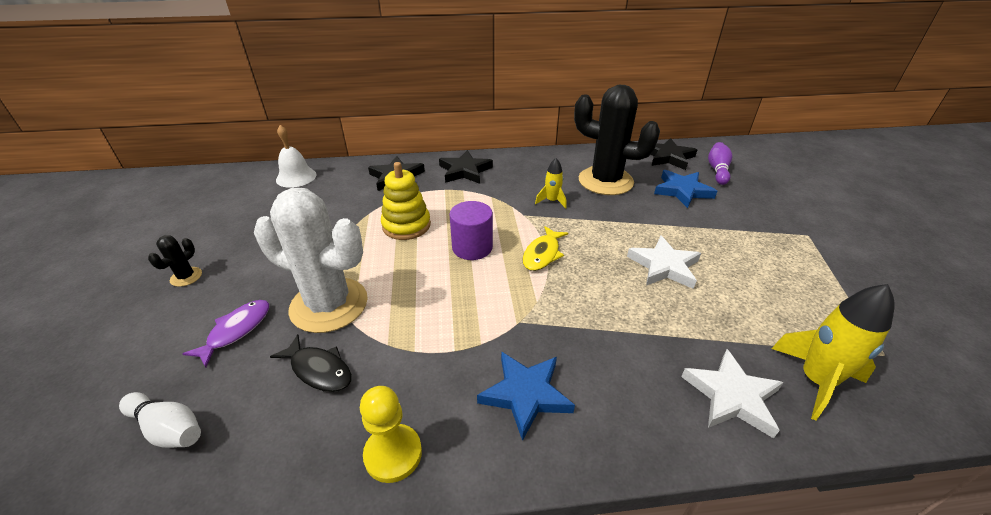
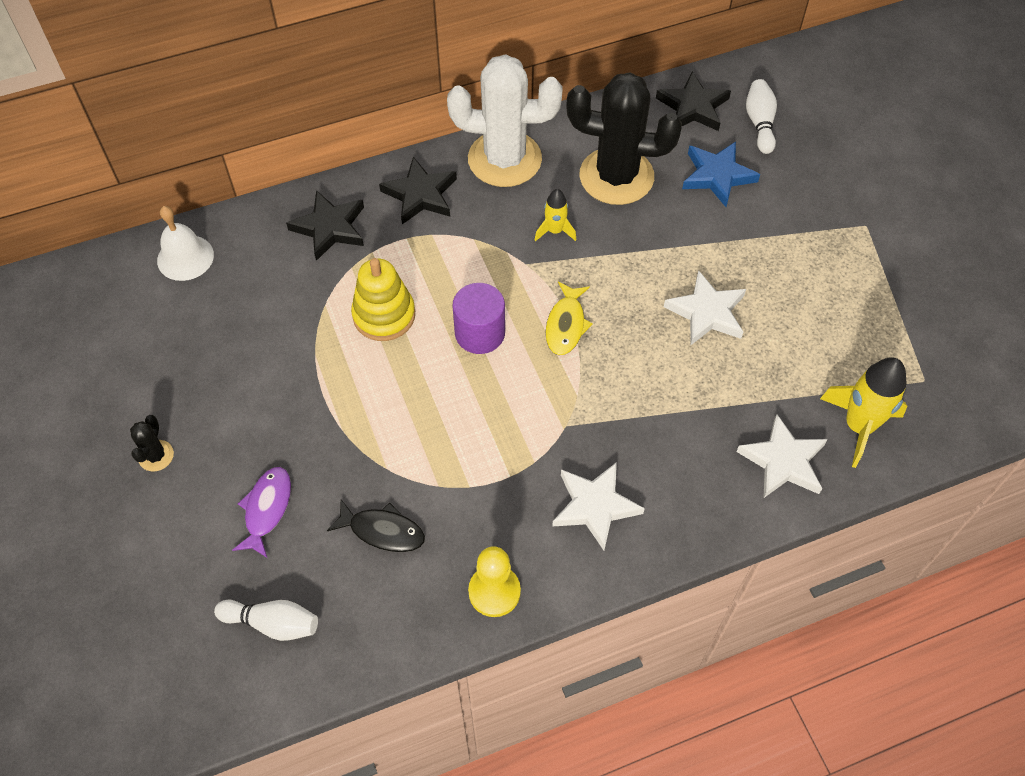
camera: 15 degrees left, 20 degrees up
(329, 305) = (350, 453): white cactus -> white cactus (504, 159)
(526, 394) = (595, 506): blue star -> white star
(717, 170) = (760, 123): purple bowling pin -> white bowling pin

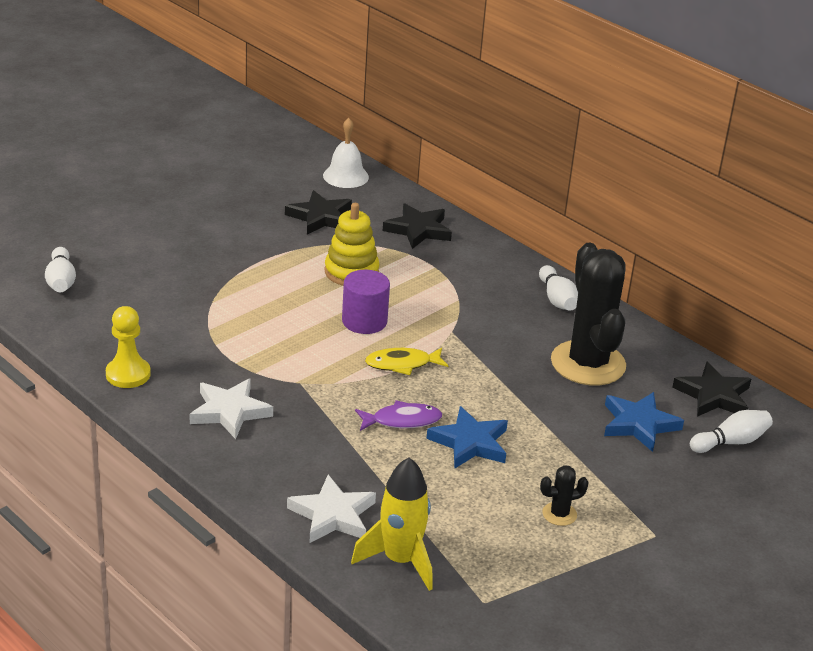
camera: 65 degrees right, 25 degrees down
(156, 456) = (171, 204): black cactus -> black cactus (559, 514)
(267, 509) = (151, 258): purple fish -> purple fish (402, 421)
(383, 531) = (156, 312): black fish -> none
(420, 195) = (484, 264): black star -> black star (320, 217)
(504, 159) = (557, 299): white cactus -> white bowling pin
(555, 231) = (499, 340): yellow rocket -> none
(706, 312) = (470, 443): white star -> blue star

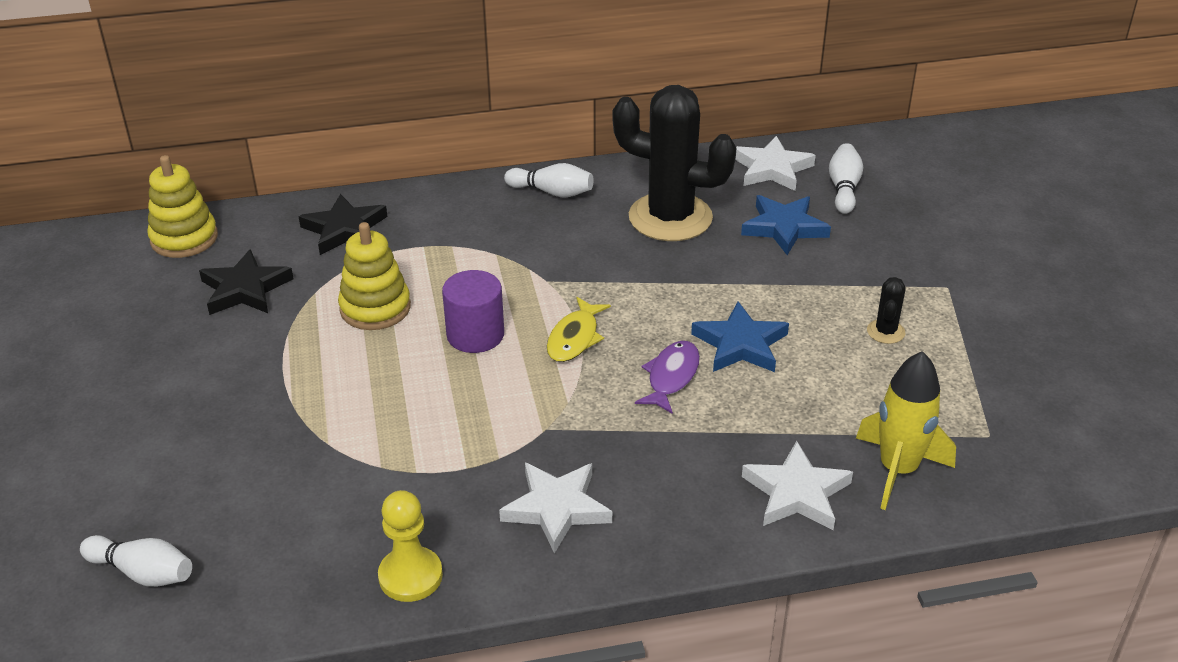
camera: 55 degrees left, 5 degrees up
(345, 176) = (184, 238): white bell -> yellow stacking toy
(713, 395) = (772, 169): black star -> white star

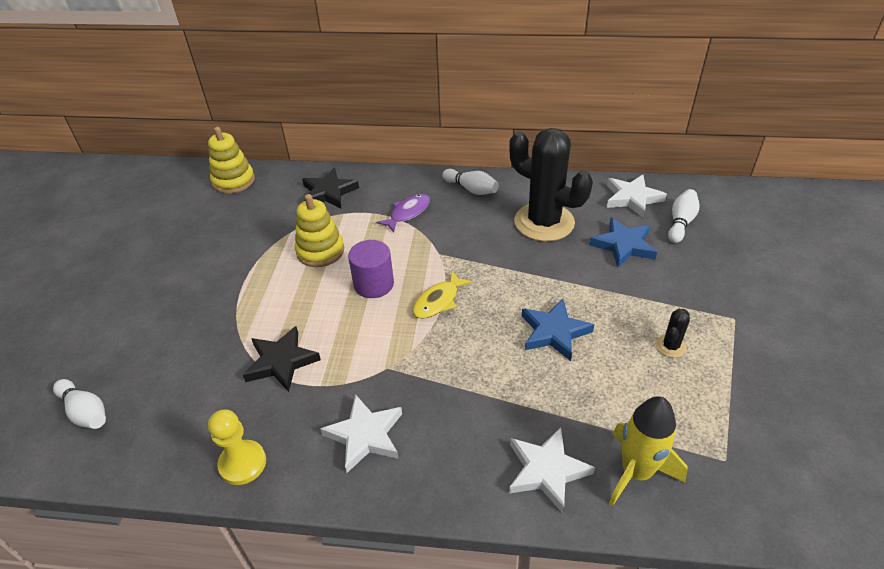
camera: 20 degrees right, 5 degrees up
(245, 289) = (250, 222): black star -> black star (281, 361)
(671, 377) = (492, 347): purple fish -> purple fish (408, 213)

